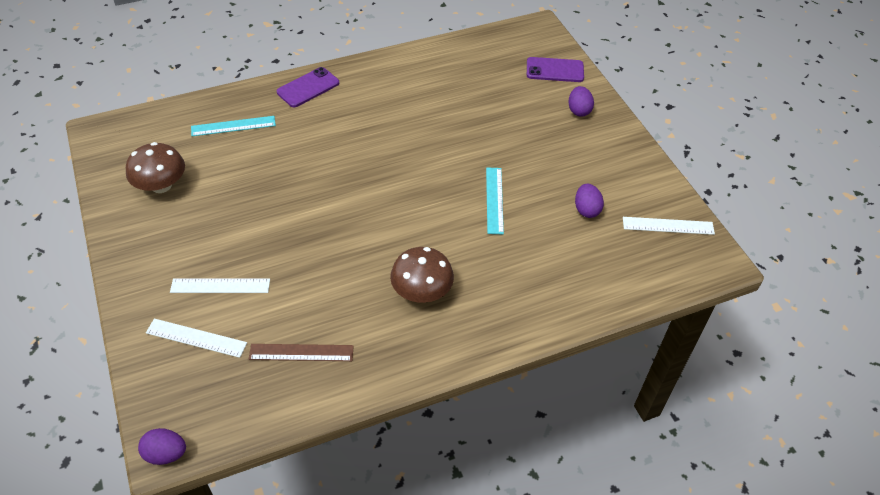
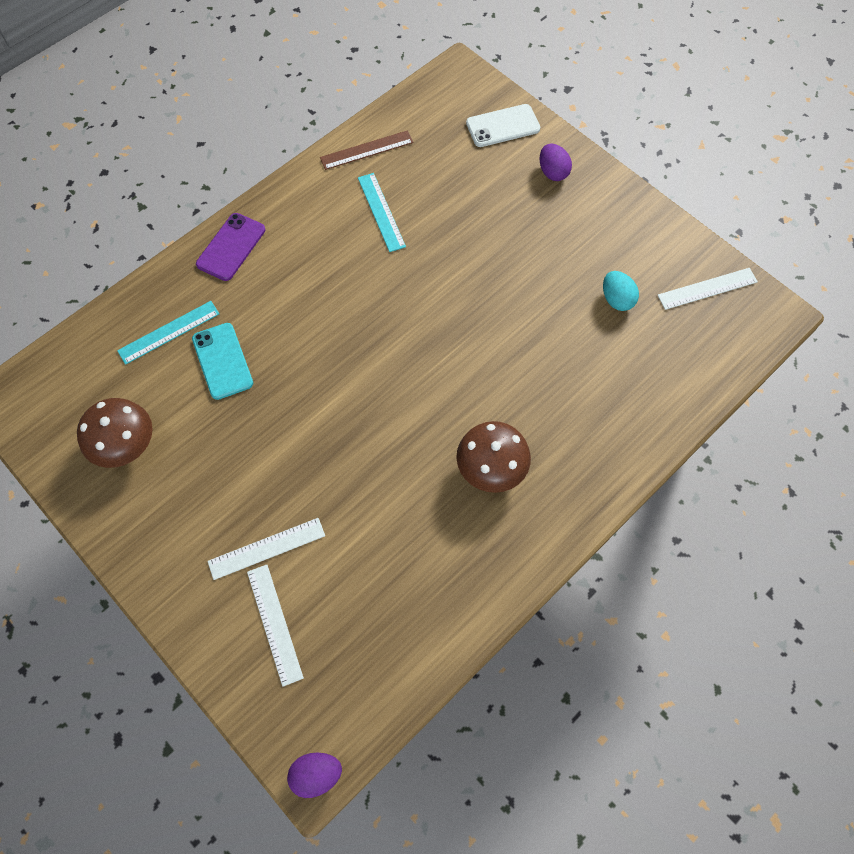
camera: 20 degrees left, 15 degrees up
(196, 338) = (274, 623): white ruler -> white ruler turned 75 degrees clockwise
(260, 155) = (222, 361): none -> turquoise phone
(301, 352) = (399, 594): brown ruler -> brown ruler (366, 150)
(494, 200) = (515, 323): turquoise ruler -> turquoise ruler (381, 212)
(555, 70) = (503, 126): purple phone -> white phone
(586, 210) = (616, 299): purple egg -> turquoise egg

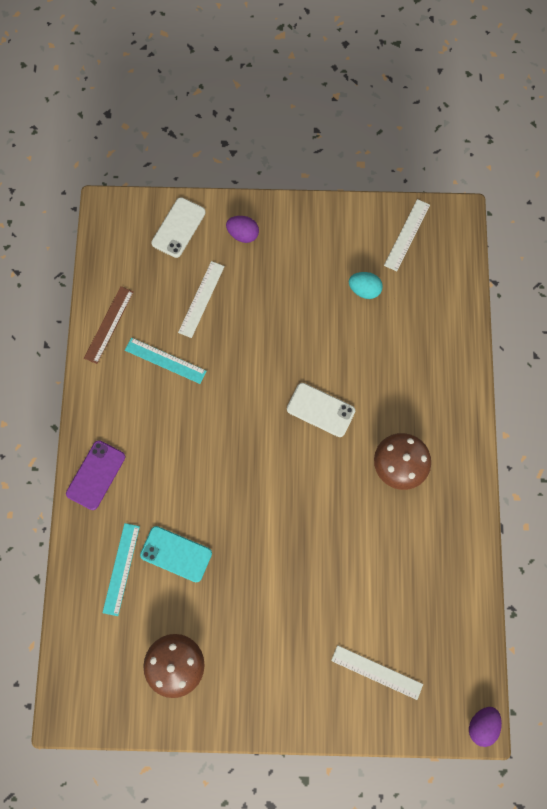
camera: 45 degrees left, 10 degrees up
(231, 247) = (96, 475): purple phone -> purple phone turned 45 degrees clockwise
(266, 548) = (327, 636): white ruler -> white ruler (201, 299)
(469, 360) = (320, 410): none -> white phone

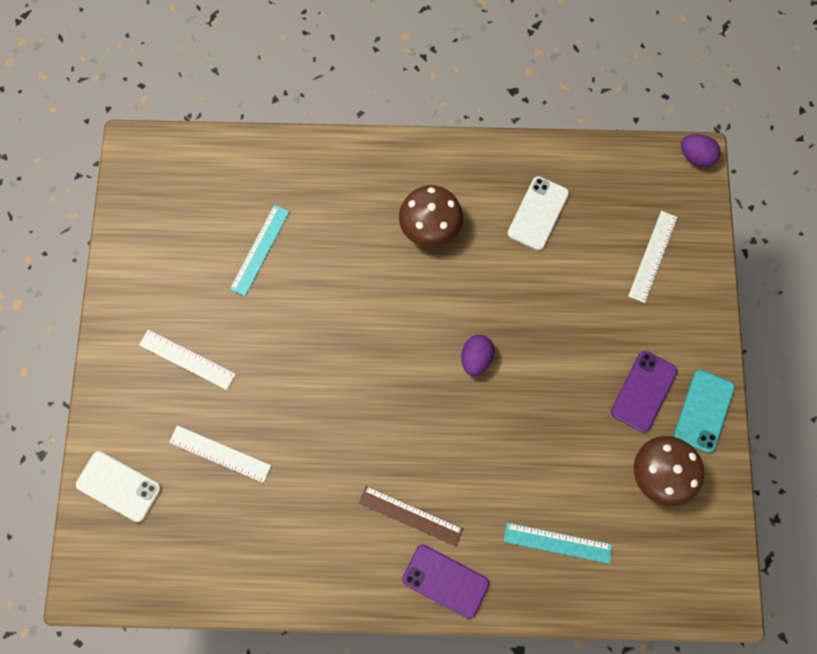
camera: 90 degrees left, 0 degrees up
(109, 324) = (248, 574): brown ruler -> brown ruler (410, 515)
(165, 360) = (299, 497): turquoise ruler -> turquoise ruler (260, 250)
(176, 553) = (537, 476): turquoise phone -> turquoise phone (703, 411)
(243, 234) = (135, 402): purple egg -> purple egg (476, 358)
(248, 654) = (643, 391): none -> purple phone
(320, 410) = (366, 310): white phone -> white phone (538, 213)
(364, 290) = (219, 257): turquoise egg -> none
(407, 235) = (152, 207): white ruler -> white ruler (187, 359)

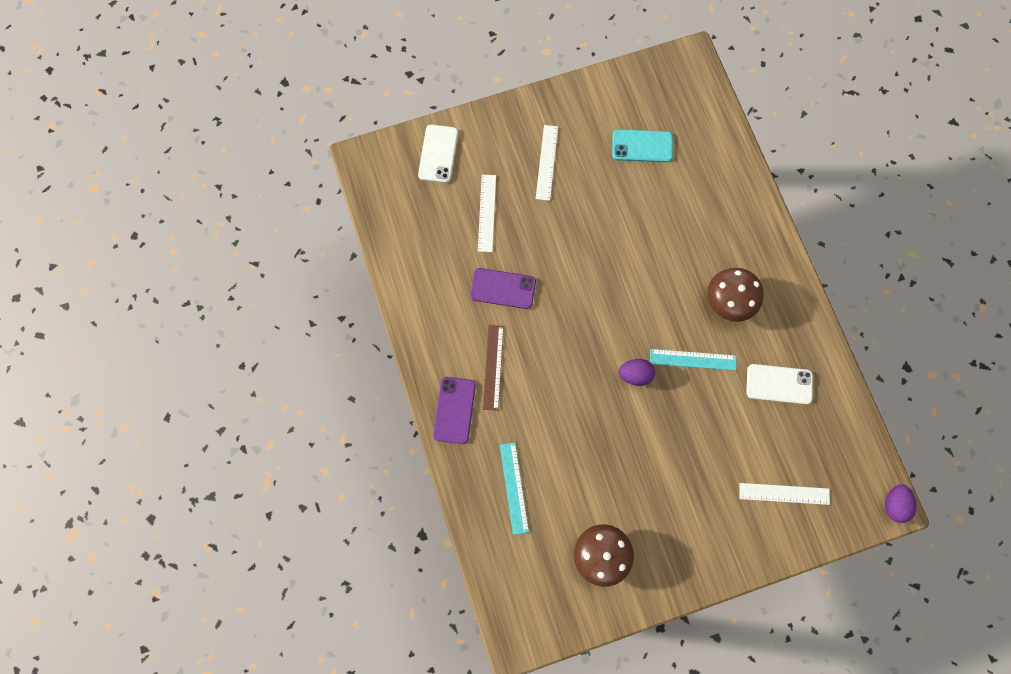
camera: 70 degrees right, 0 degrees up
(260, 250) = (652, 180): turquoise ruler -> turquoise ruler (692, 359)
(643, 391) = (663, 521): purple phone -> purple phone (503, 288)
(703, 411) = (666, 577): turquoise phone -> turquoise phone (642, 146)

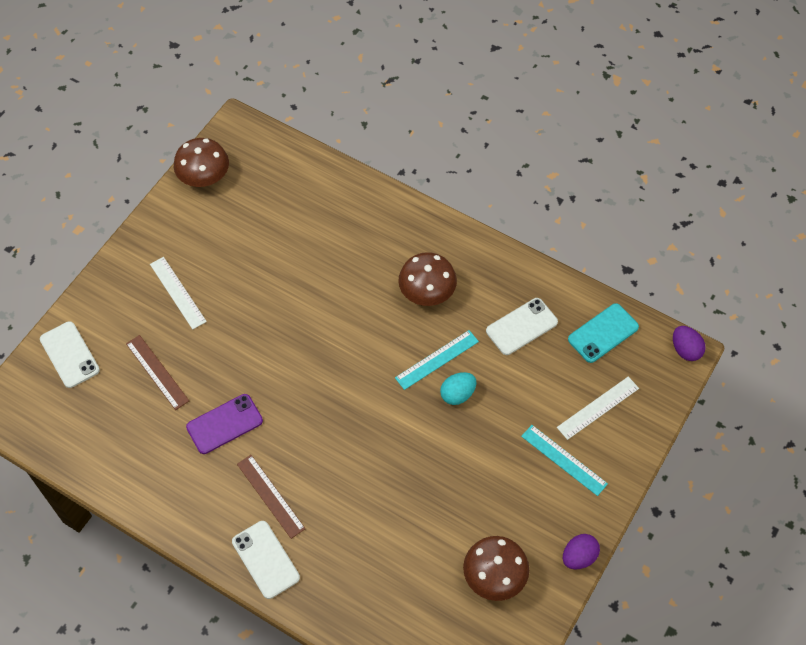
camera: 40 degrees left, 15 degrees down
(454, 410) = (266, 559): purple phone -> white phone
(487, 213) = (157, 372): white ruler -> brown ruler
(514, 487) = (374, 582): turquoise ruler -> turquoise ruler (564, 460)
(635, 83) = (204, 177): none -> brown mushroom
(635, 374) = (399, 408): purple egg -> purple egg (579, 557)
(642, 146) = (251, 222): turquoise phone -> turquoise phone (603, 333)
(686, 398) = (457, 394): none -> turquoise egg

